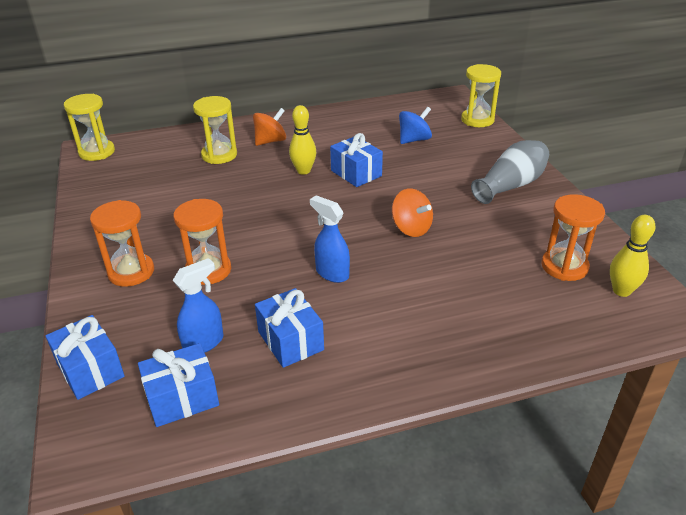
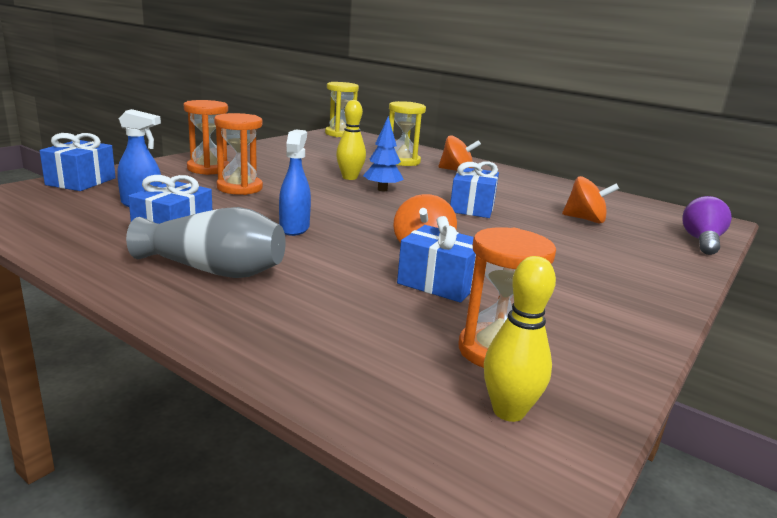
camera: 50 degrees right, 15 degrees down
(182, 398) = (66, 212): blue gift -> blue gift (439, 283)
(282, 196) = (382, 189): none -> blue tree
(303, 171) = (435, 189): yellow bowling pin -> yellow bowling pin (349, 177)
(414, 140) = (585, 219): blue spinning top -> orange spinning top
(477, 120) = (701, 241): yellow hourglass -> purple light bulb
(510, 185) = (608, 283): grey vase -> grey vase (213, 270)

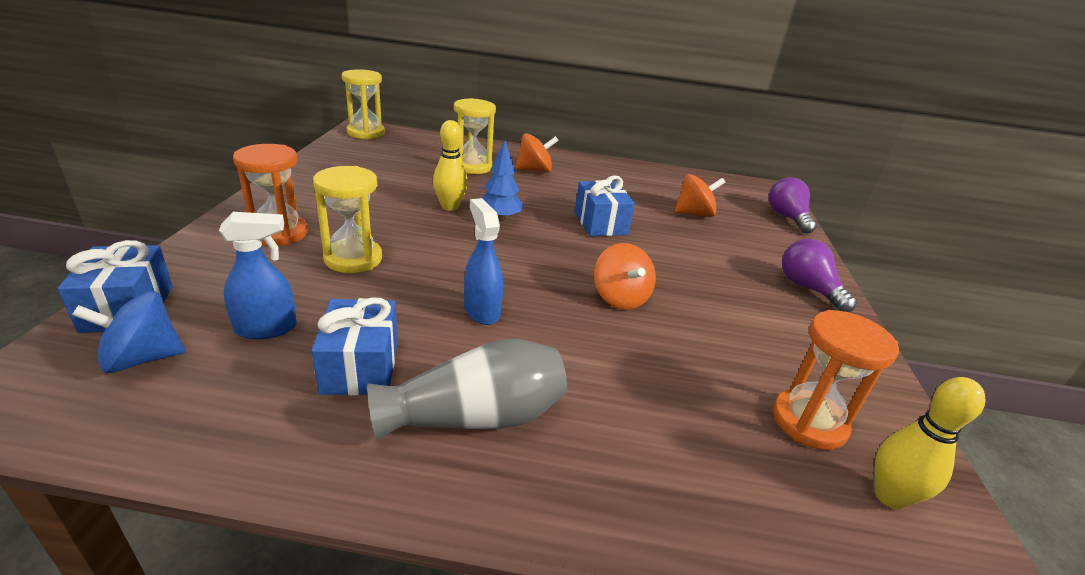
camera: 30 degrees left, 10 degrees up
(62, 201) = (142, 358): none -> blue spinning top
(239, 188) = (353, 259): orange hourglass -> yellow hourglass
(439, 283) = (683, 346): blue gift -> none
(643, 285) = (808, 288): none -> purple light bulb

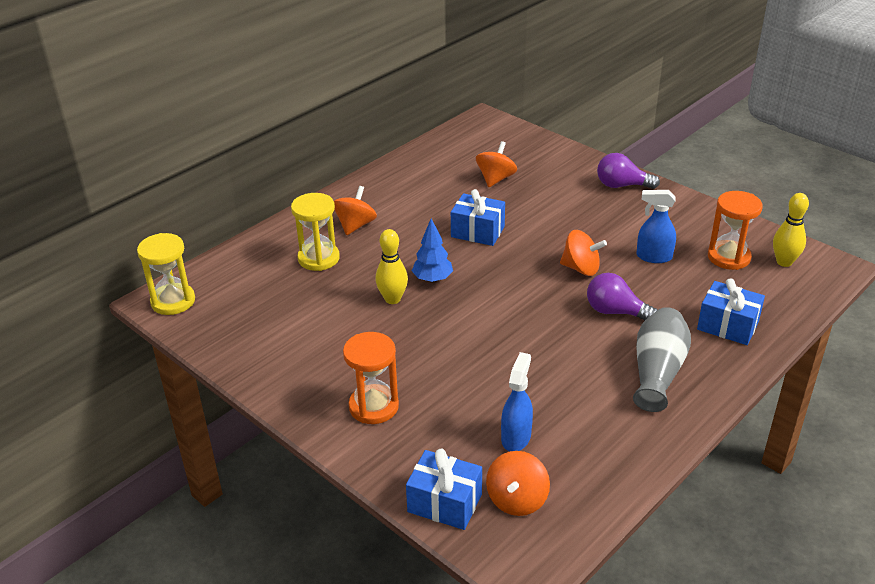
camera: 50 degrees left, 5 degrees up
(142, 358) = (517, 499): blue spinning top -> orange spinning top
(353, 259) = (446, 375): yellow hourglass -> none
(360, 366) = (585, 404): blue gift -> blue gift (727, 326)
(482, 311) = (557, 334): blue spray bottle -> blue spray bottle (653, 257)
(787, 217) = (532, 139): purple light bulb -> purple light bulb (615, 312)

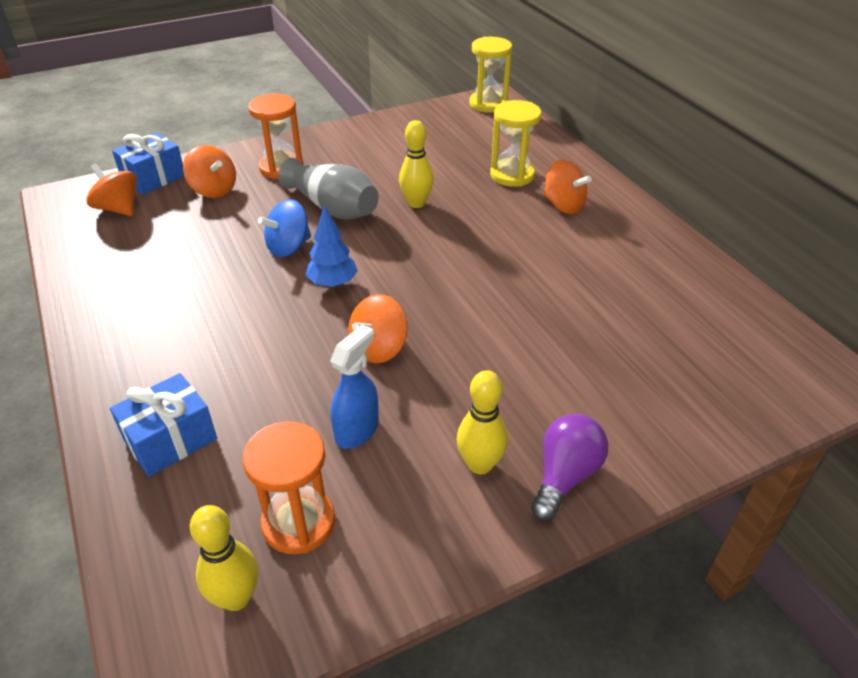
camera: 110 degrees right, 5 degrees up
(432, 279) = (432, 233): blue tree -> blue tree (333, 283)
(477, 232) = (506, 286): blue gift -> none
(495, 179) = (633, 337): orange spinning top -> orange spinning top (214, 190)
(501, 350) = (289, 247): none -> blue spinning top
(516, 437) = (177, 225): blue spray bottle -> none
(615, 312) = (278, 347): purple light bulb -> none
(638, 211) = (480, 464): none -> yellow bowling pin
(657, 372) = (161, 341): grey vase -> grey vase (333, 207)

